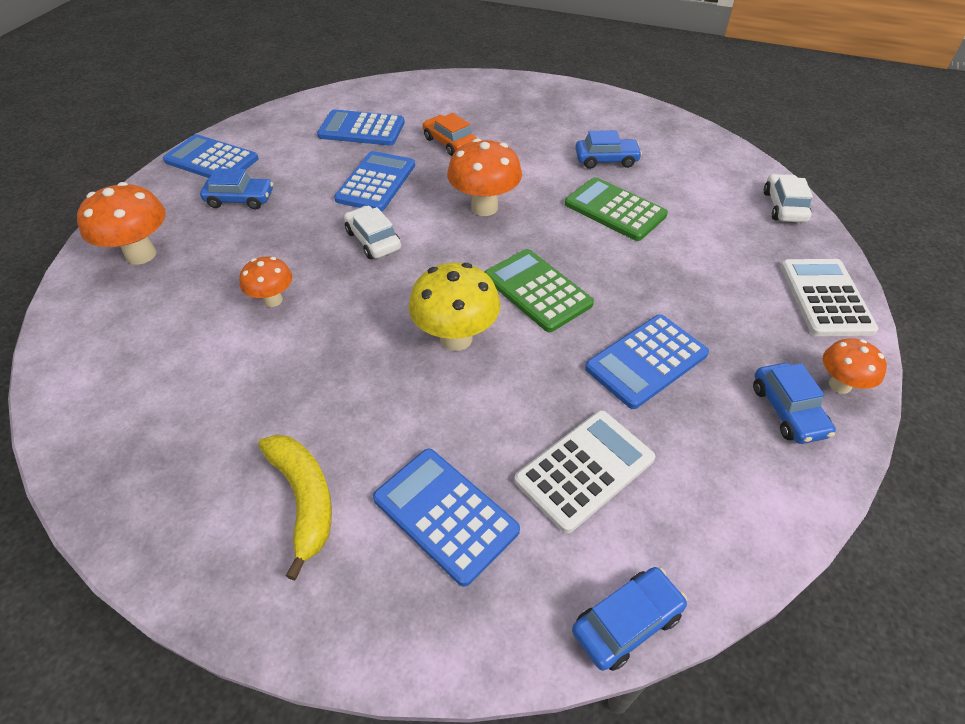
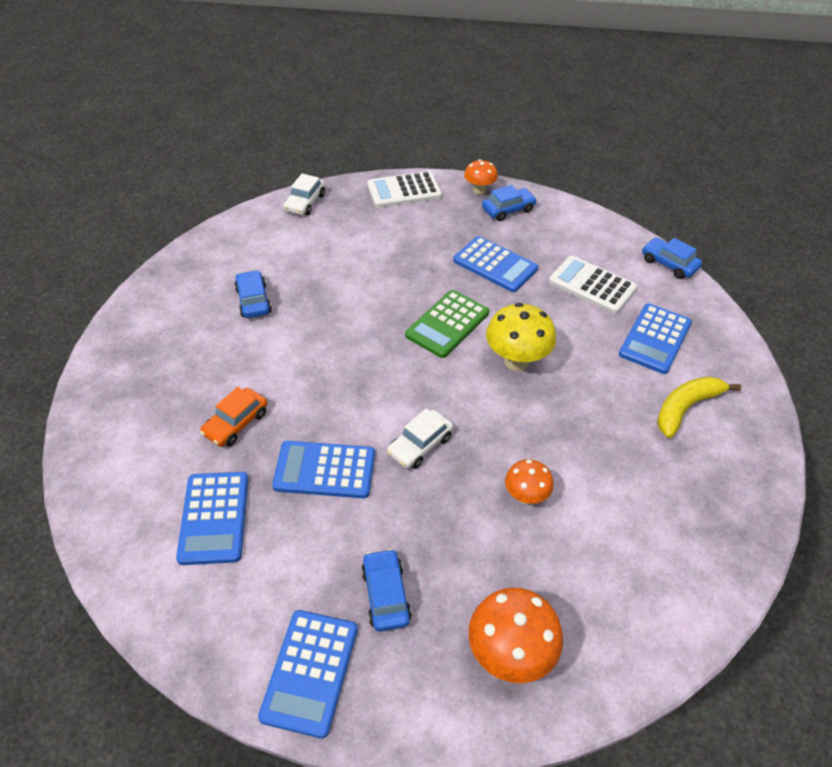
camera: 105 degrees left, 0 degrees up
(484, 207) = (348, 374): orange mushroom -> none
(615, 210) = (331, 290): green calculator -> none
(784, 206) = (305, 202): white car -> white car turned 60 degrees counterclockwise

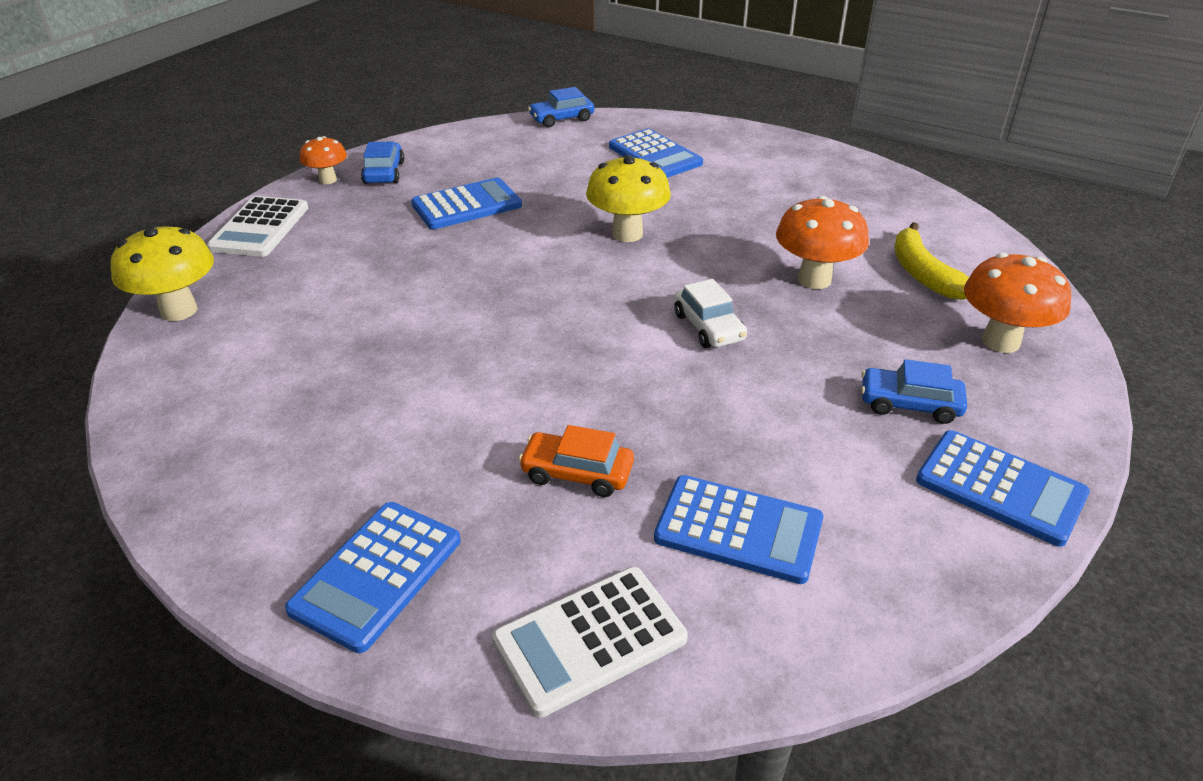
camera: 65 degrees left, 10 degrees down
(236, 423) = (577, 473): orange car -> orange car turned 135 degrees clockwise
(253, 300) = (340, 405): blue car -> none
(305, 202) = (179, 311): white car -> yellow mushroom
(324, 470) = (707, 409): blue calculator -> blue calculator (376, 575)
(447, 324) = (533, 260): green calculator -> none
(526, 496) = (814, 280): orange mushroom -> orange mushroom, size x1.65
(592, 285) = (553, 162): white calculator -> white calculator (589, 639)
(686, 408) = (750, 168): yellow banana -> yellow banana (923, 273)

